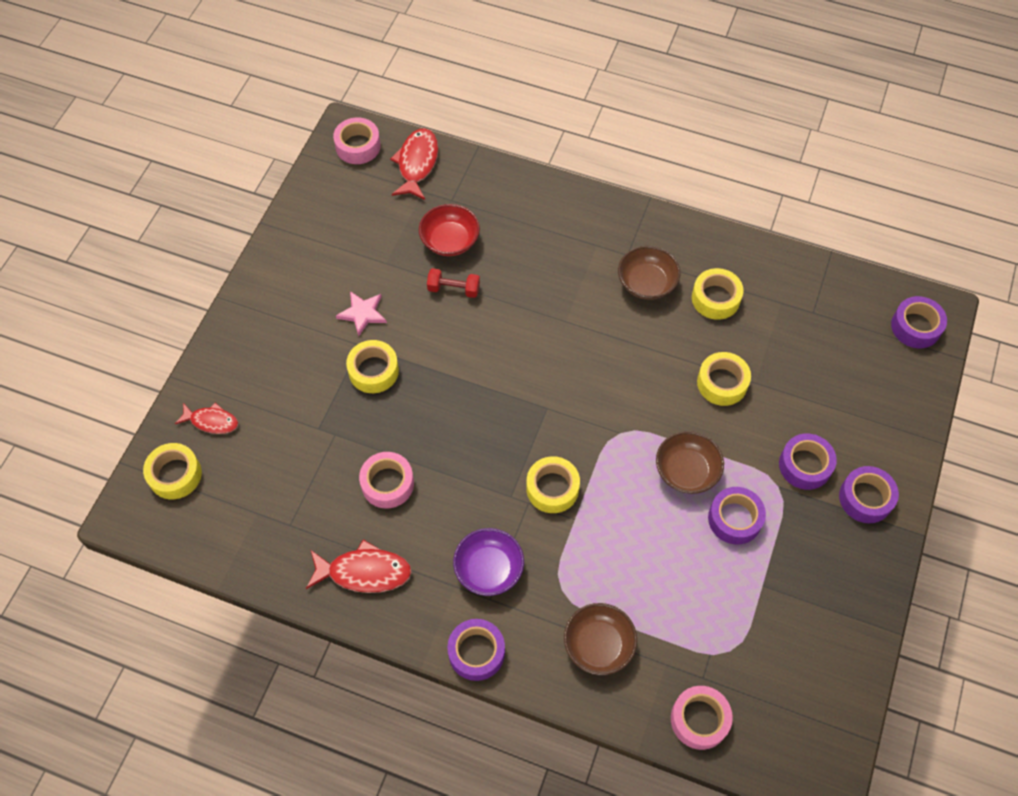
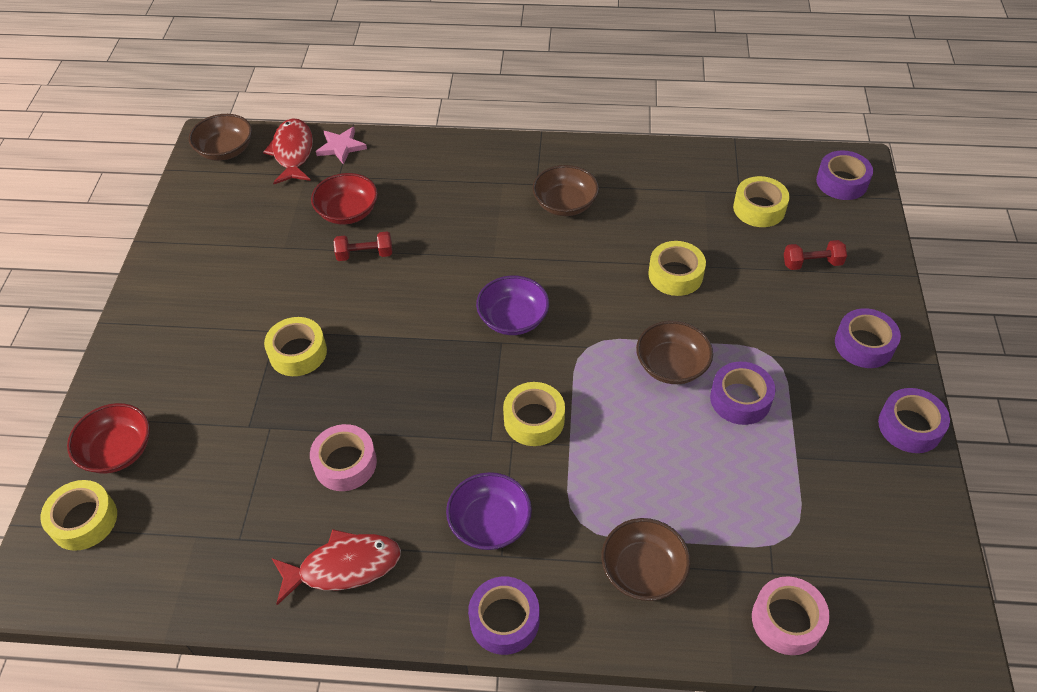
camera: 15 degrees left, 10 degrees down
(211, 421) = (118, 451): red fish -> red bowl
(358, 146) = (225, 150): pink tape -> brown bowl
(362, 314) = (270, 300): pink star -> pink star (341, 147)
(564, 388) = (513, 319): none -> purple bowl
(715, 298) = (639, 202): yellow tape -> yellow tape (759, 208)
(805, 465) = (790, 329): purple tape -> purple tape (910, 426)
(851, 405) = (812, 263): none -> red dumbbell

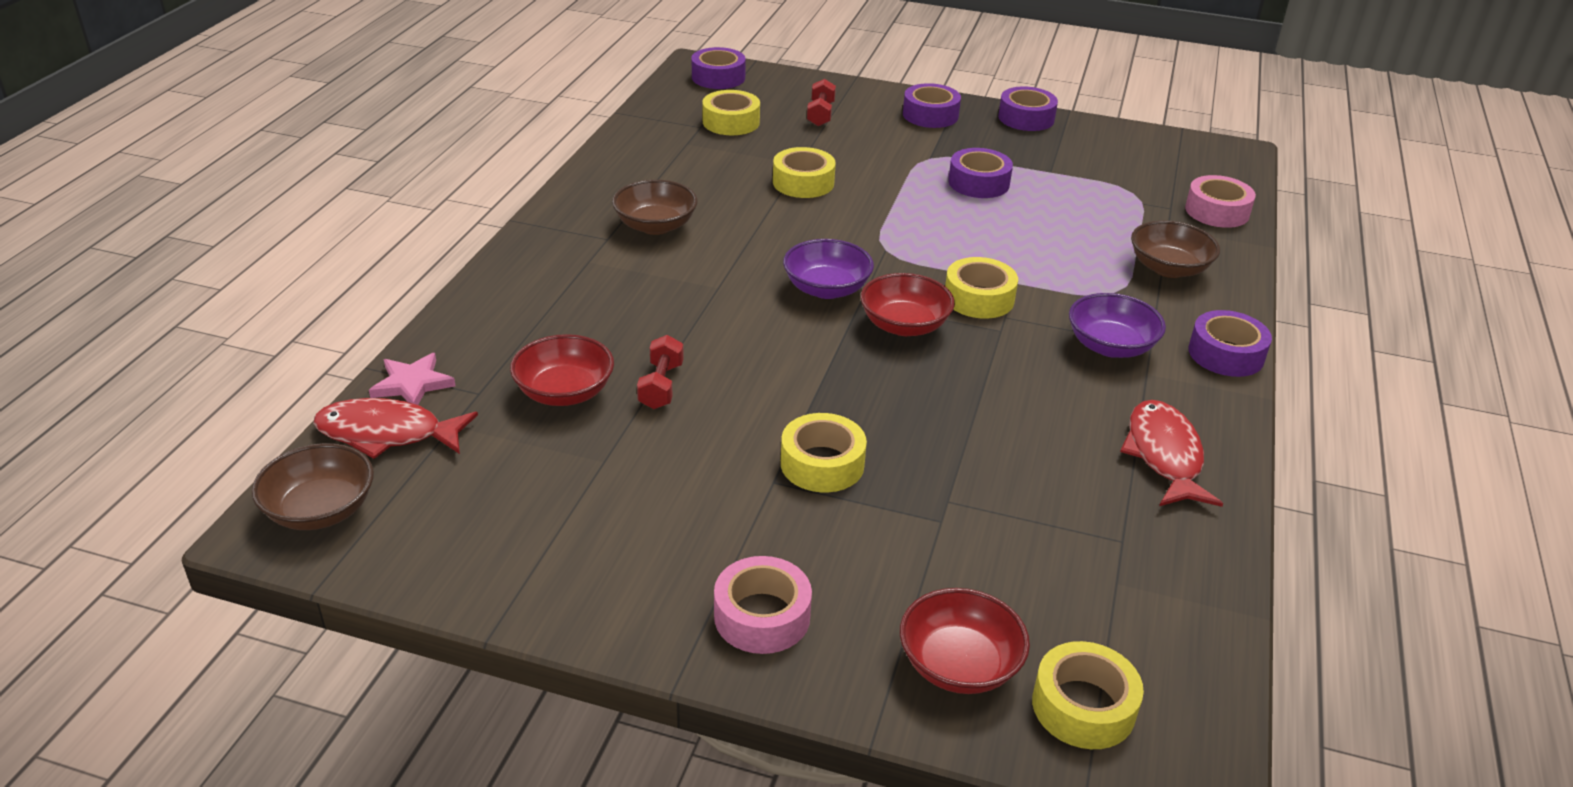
camera: 80 degrees left, 15 degrees down
(345, 463) = (1017, 439): pink tape -> pink tape (762, 616)
(477, 374) = (904, 325): none -> red bowl
(671, 365) = (927, 208): brown bowl -> none

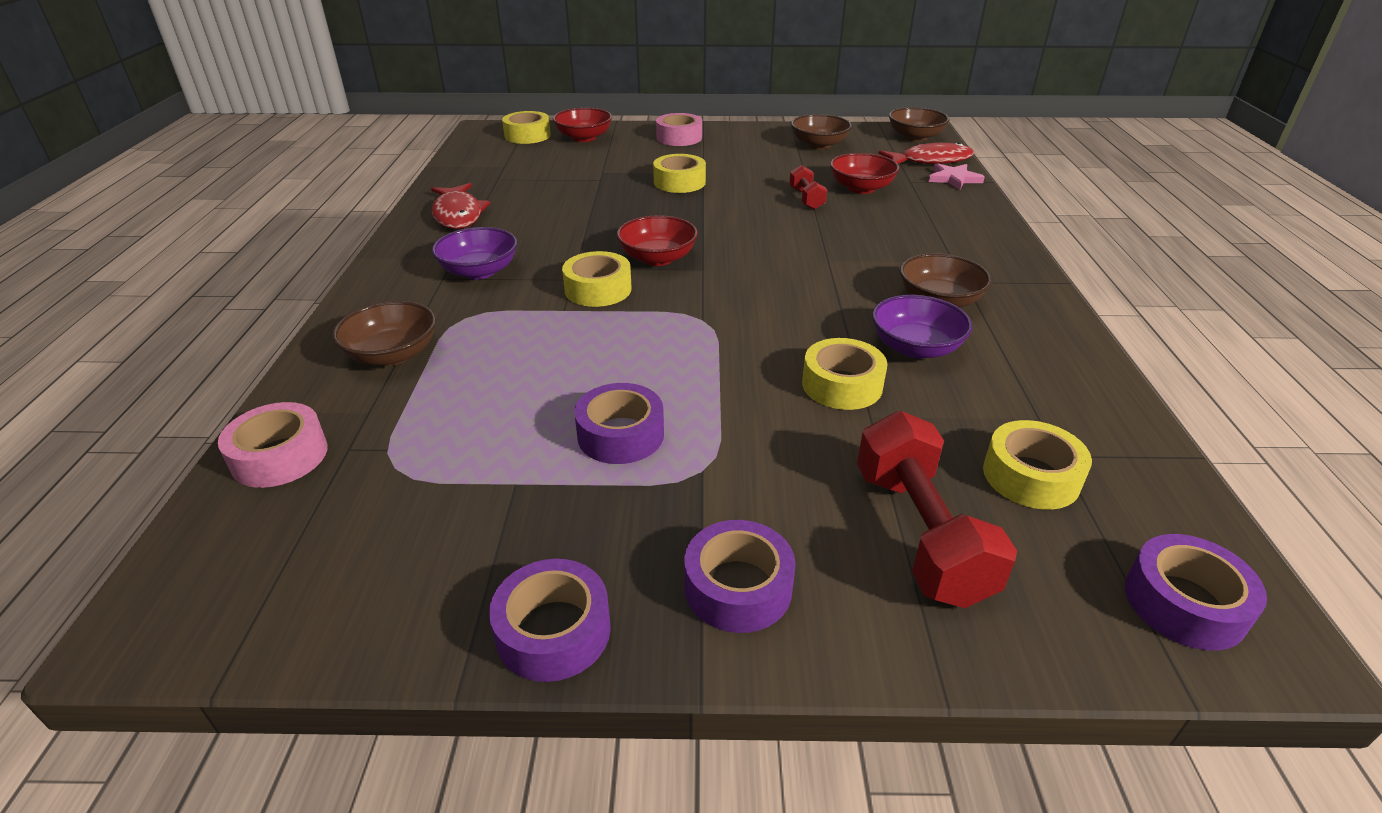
camera: 165 degrees right, 0 degrees up
(517, 524) = (819, 145): none -> brown bowl
(820, 114) = (920, 534): red dumbbell -> red dumbbell, size x1.86
(826, 289) = (737, 274): purple bowl -> purple bowl (915, 347)
(1226, 354) = (375, 281): purple tape -> none

